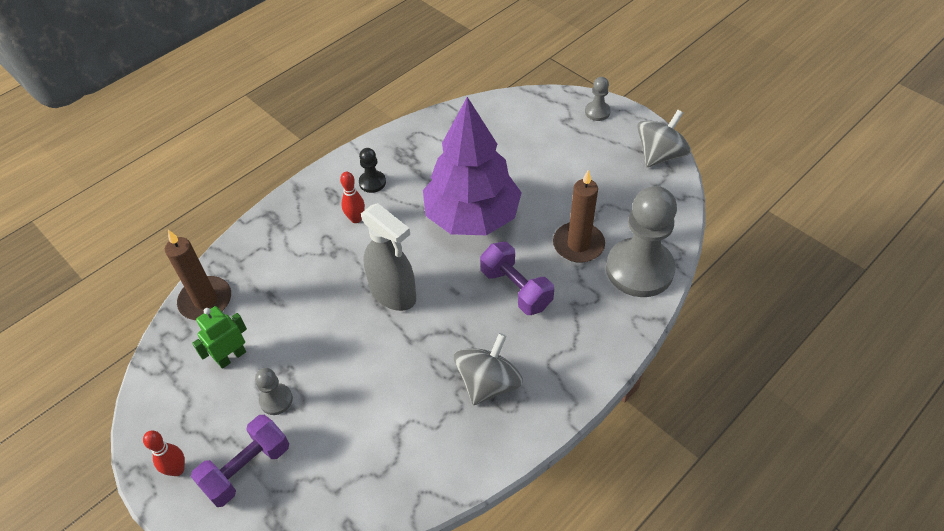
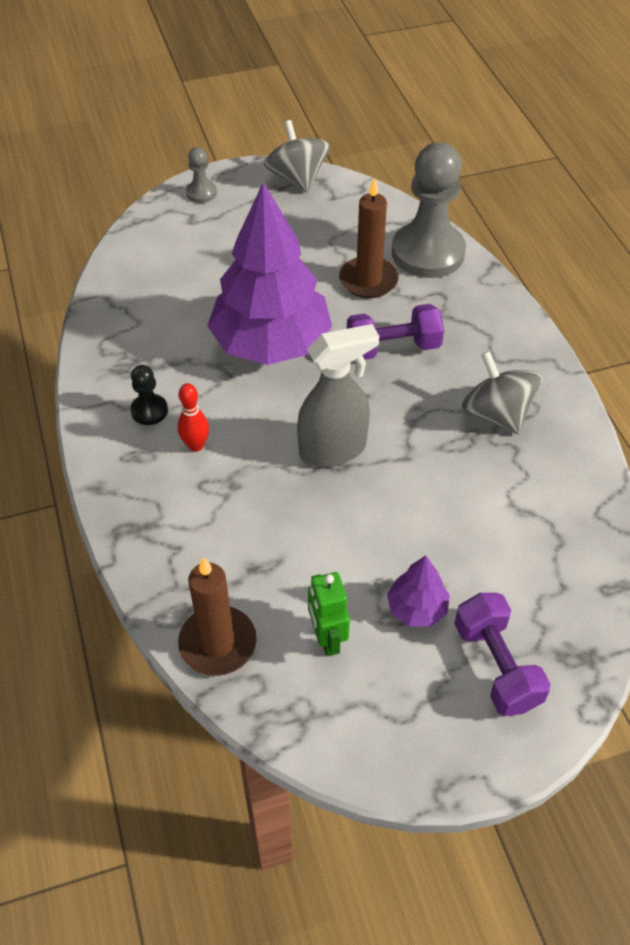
camera: 65 degrees left, 0 degrees up
(177, 469) = (463, 742): red bowling pin -> none
(276, 400) = (417, 608): grey pawn -> purple tree

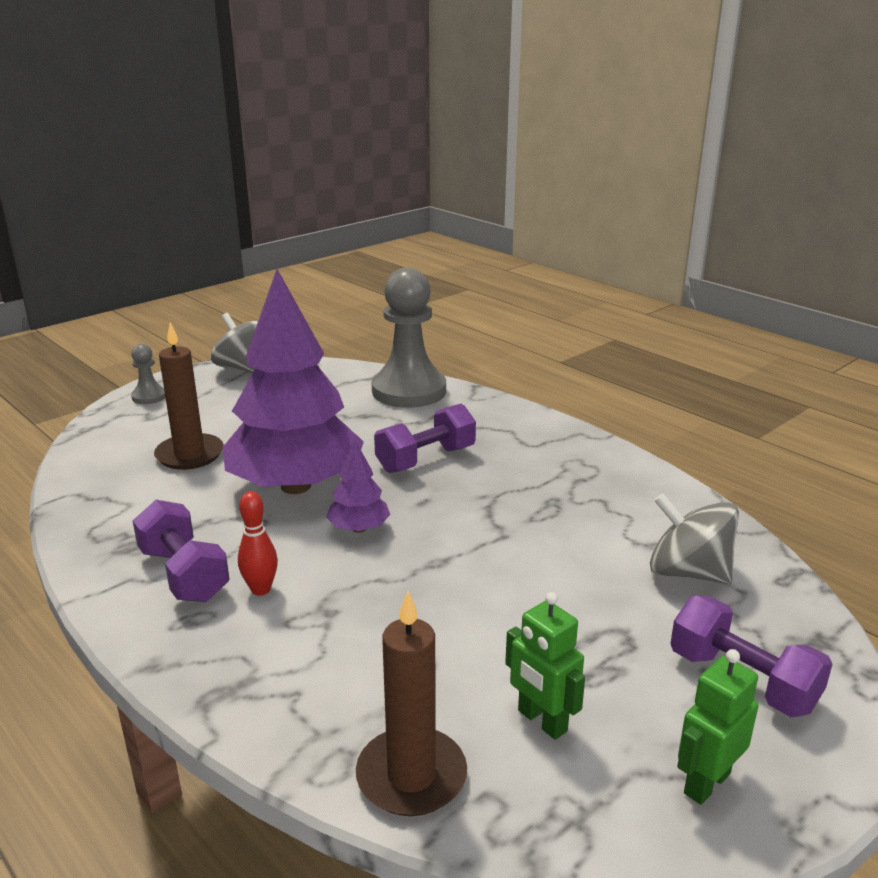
camera: 25 degrees left, 25 degrees down
(149, 411) = (184, 574): black pawn -> purple dumbbell
(333, 449) = (422, 550): grey spray bottle -> none
(368, 280) = (365, 420): brown candle -> brown candle (190, 455)
(406, 731) = (706, 783): none -> green robot
(417, 608) = (618, 658): purple tree -> purple tree (359, 528)
(496, 413) = (563, 481): grey spinning top -> grey spinning top (688, 572)

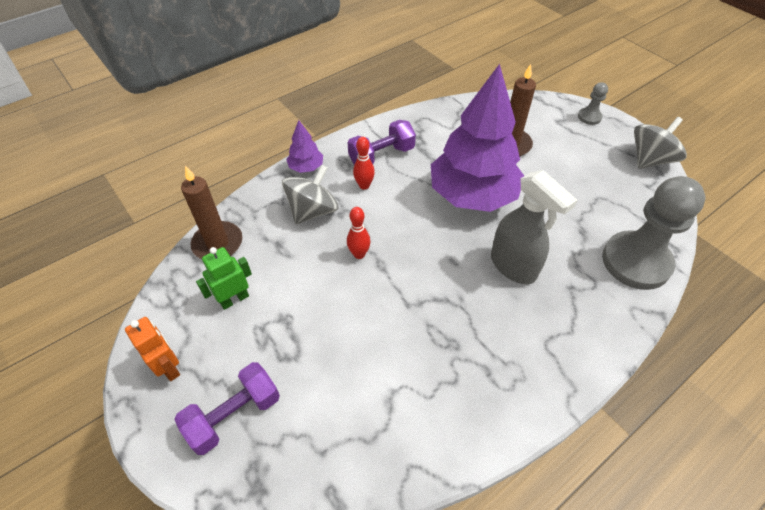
camera: 95 degrees right, 25 degrees up
(359, 528) = (420, 226): purple tree -> purple tree (306, 167)
(419, 584) = (359, 254): none -> red bowling pin
(426, 459) = (513, 266): purple dumbbell -> grey spray bottle
(688, 572) = (350, 418): grey spinning top -> grey spinning top (313, 211)
(706, 783) = (169, 367): green robot -> orange robot

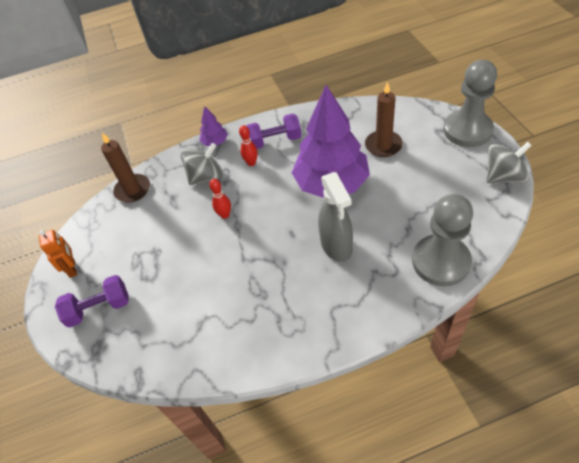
camera: 25 degrees right, 0 degrees up
(234, 299) = (128, 231): green robot -> none
(589, 117) = (467, 130): grey pawn -> grey pawn, size x2.26

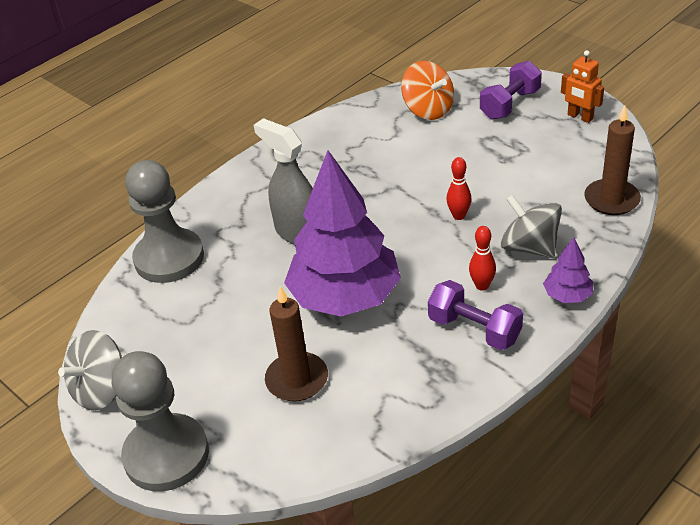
camera: 150 degrees right, 10 degrees down
(159, 336) = (428, 110): none -> orange spinning top
(206, 176) = (529, 247): grey spinning top -> grey spinning top turned 105 degrees clockwise
(275, 141) = (474, 329): purple dumbbell -> purple dumbbell turned 75 degrees clockwise

